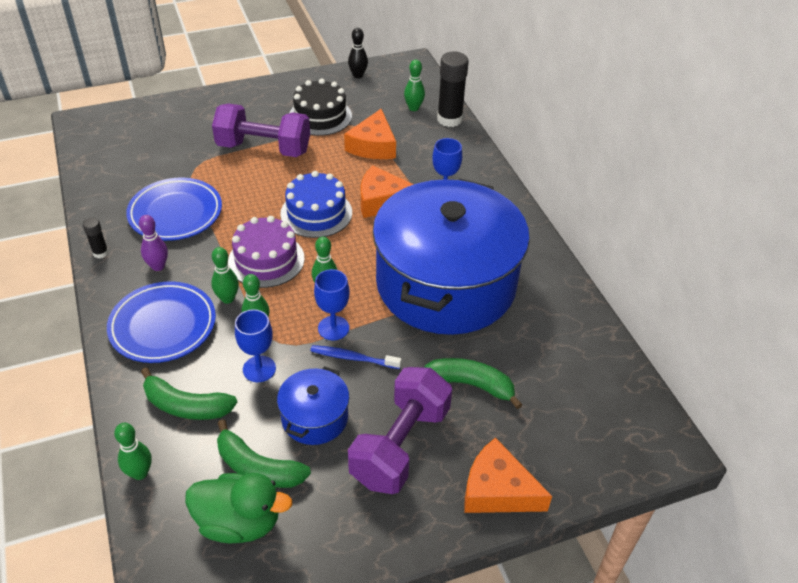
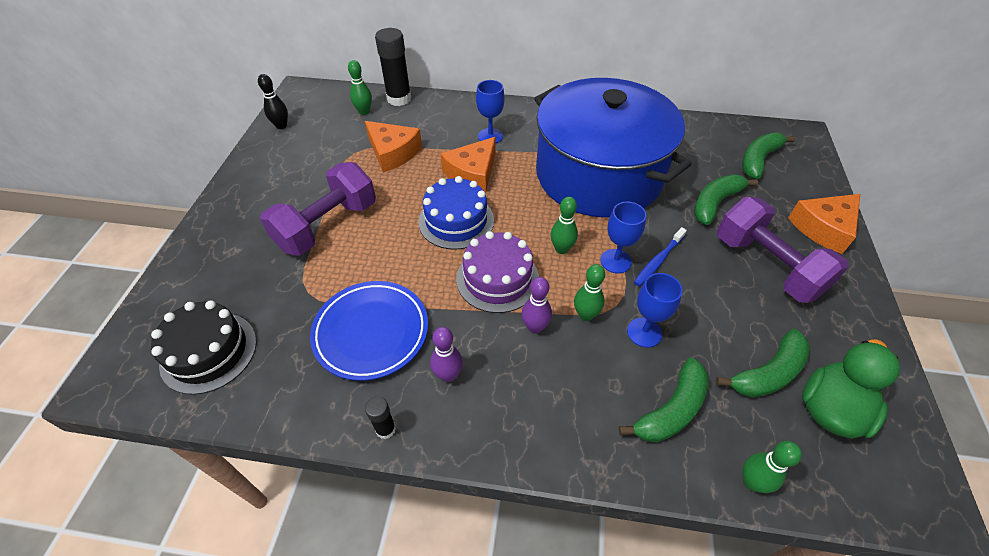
camera: 60 degrees left, 5 degrees up
(163, 326) = (546, 397): blue plate -> none
(227, 298) = (535, 327): green bowling pin -> purple bowling pin
(314, 417) = (719, 311): blue pot -> none
(320, 116) = (317, 170): black cake -> black cake (209, 352)
(578, 410) = (758, 160): none -> green banana

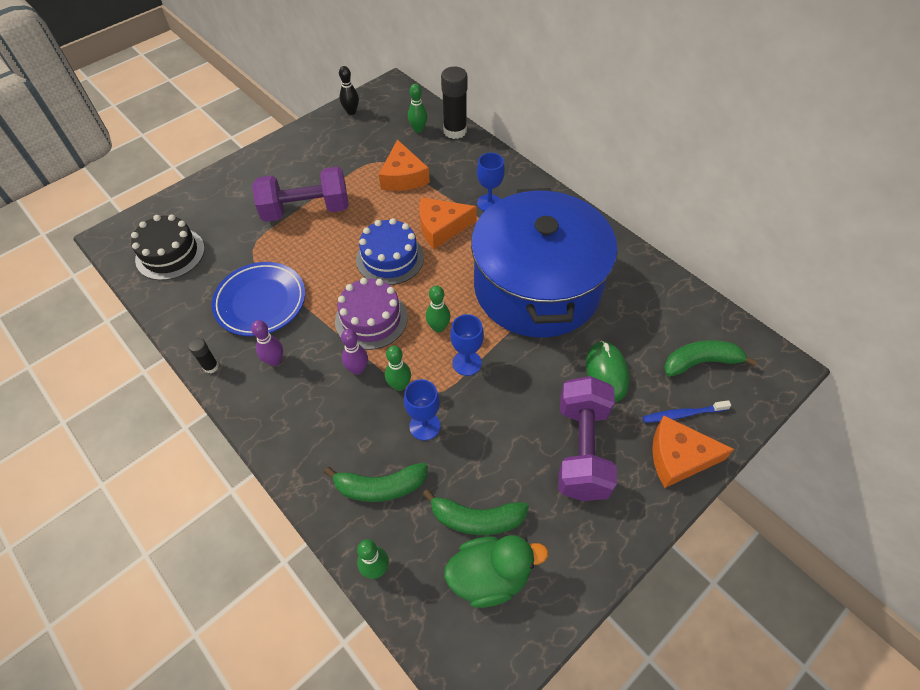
camera: 40 degrees right, 5 degrees up
(658, 261) = (499, 384): blue toothbrush -> blue toothbrush (682, 414)
(715, 203) = (606, 372): green banana -> green mouse

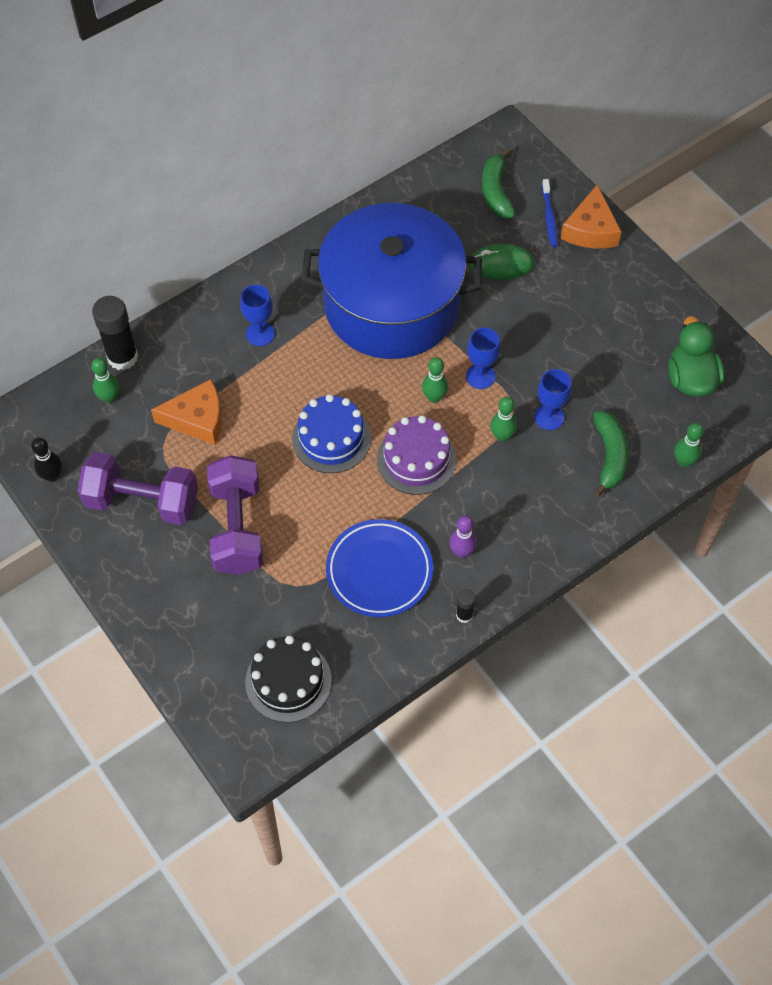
camera: 85 degrees left, 5 degrees up
(358, 369) = (479, 473): purple bowling pin -> none
(441, 227) = (291, 384): orange cheese -> none
(476, 519) = (641, 383): green banana -> none
(582, 449) = (580, 297): purple dumbbell -> purple dumbbell (142, 501)

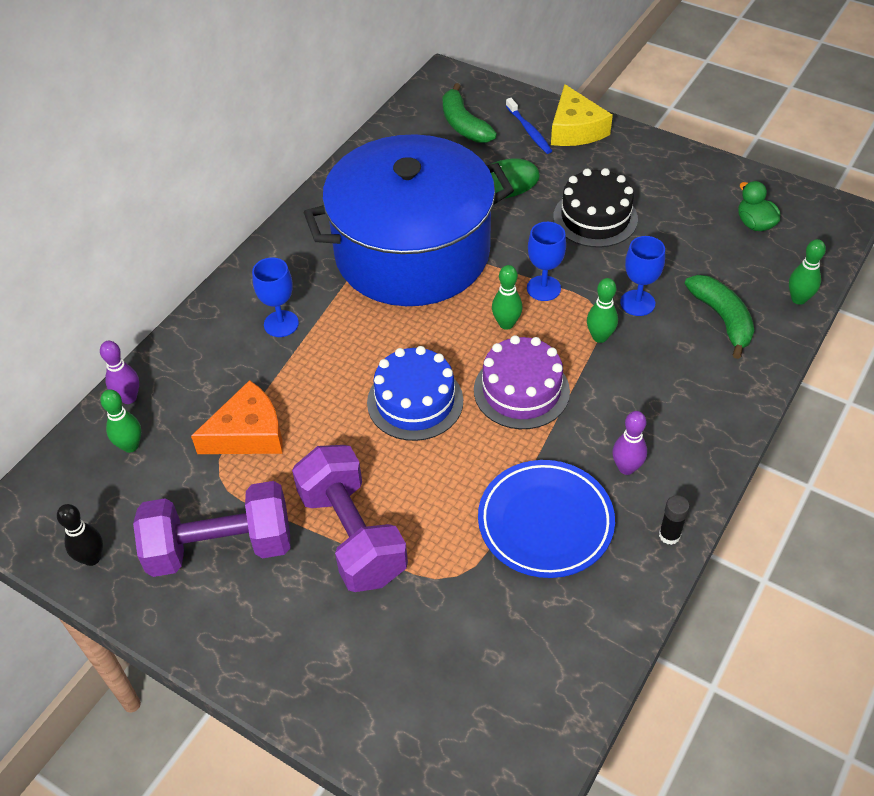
camera: 20 degrees left, 10 degrees down
(122, 357) = (129, 398): black glue stick -> purple bowling pin
(288, 681) = (505, 694): black cake -> black cake (595, 218)
(590, 230) = (575, 129): orange cheese -> yellow cheese
(691, 379) = (754, 224): green duck -> green duck, size x0.62

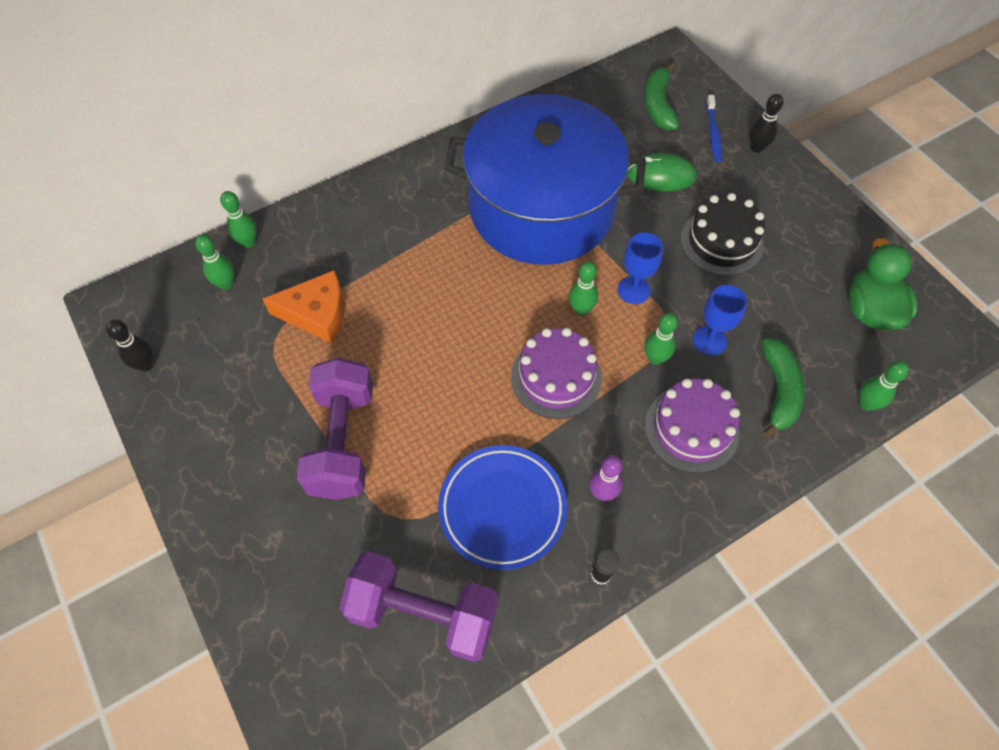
camera: 25 degrees right, 10 degrees up
(129, 398) = (248, 242): purple bowling pin -> green bowling pin
(220, 547) = (240, 402): purple dumbbell -> purple dumbbell (424, 613)
(281, 324) = (398, 228): blue goblet -> none
(415, 401) = (462, 346): blue cake -> none
(575, 129) = (756, 148): yellow cheese -> black bowling pin
(669, 381) = (691, 428): none -> purple cake
(754, 224) = (870, 310): green duck -> green duck, size x1.61

